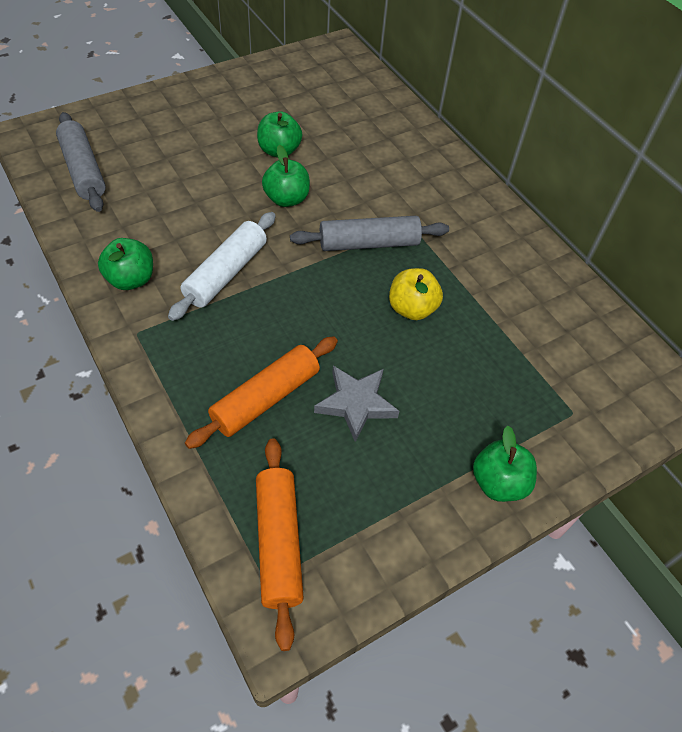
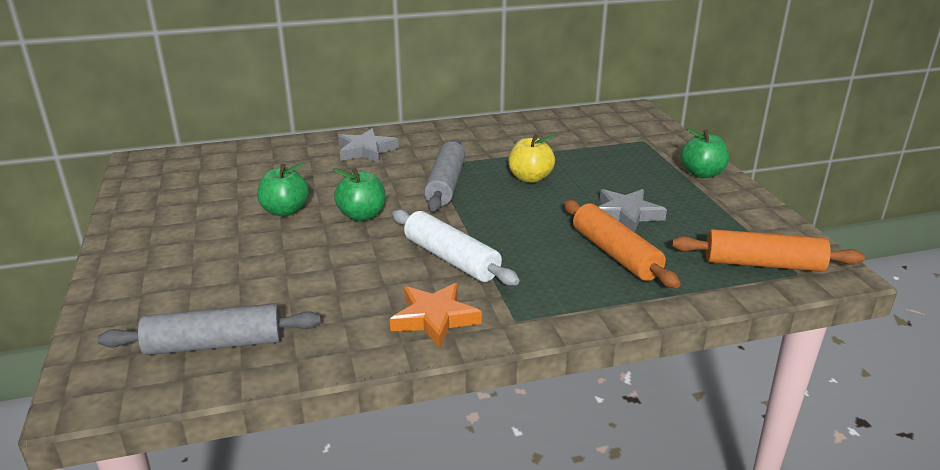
camera: 70 degrees left, 25 degrees down
(131, 279) = (434, 318): green apple -> orange star
(420, 171) = (366, 150): none -> grey star

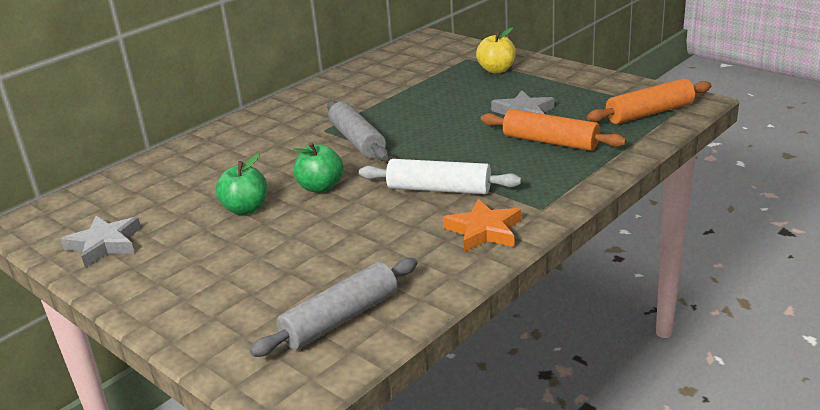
camera: 30 degrees left, 0 degrees up
(366, 150) = (246, 139): grey star -> grey star (105, 244)
(530, 178) = (418, 113): yellow apple -> yellow apple (496, 70)
(702, 173) = (538, 68): green apple -> none

